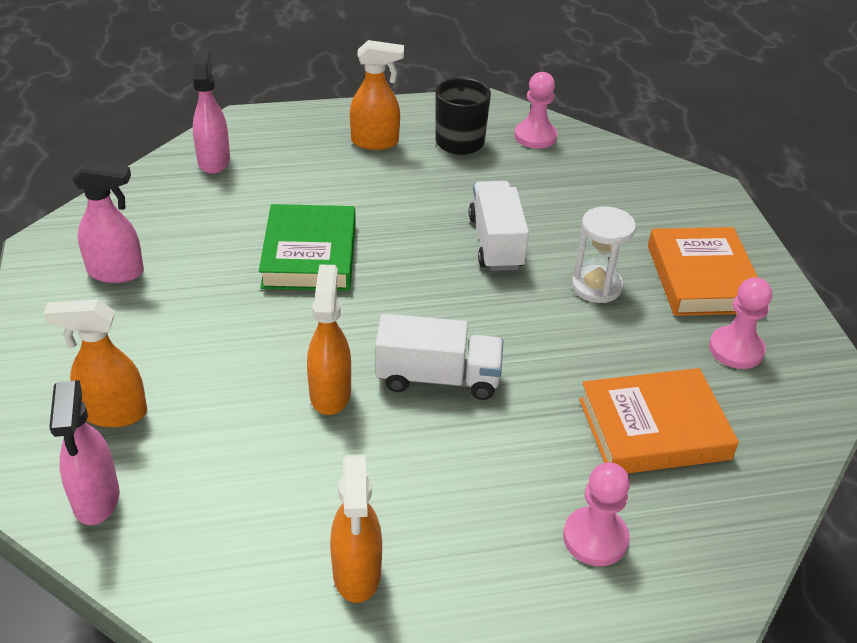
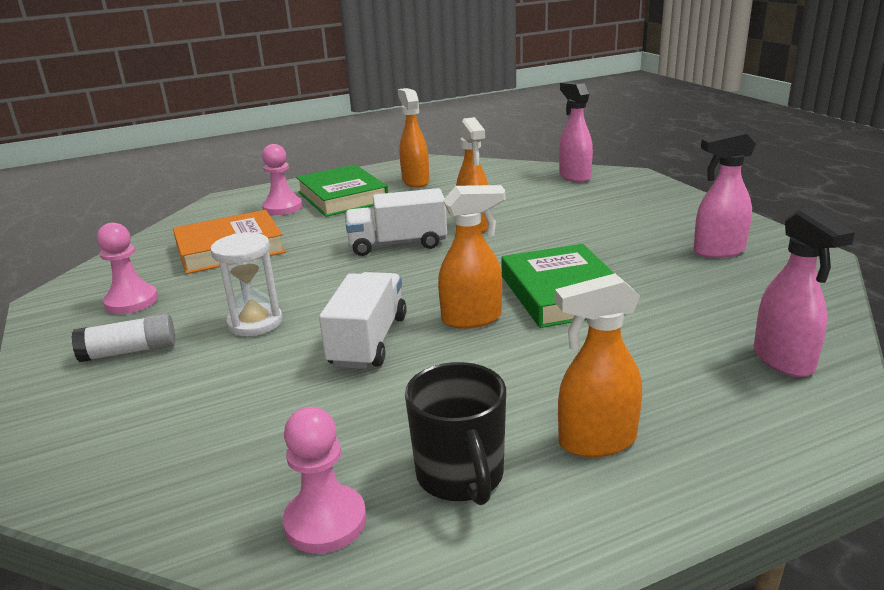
camera: 170 degrees right, 15 degrees down
(113, 413) = (607, 198): orange spray bottle -> orange spray bottle (472, 319)
(494, 547) = (342, 197): none -> green book
(496, 242) = (368, 341): white truck -> white truck turned 150 degrees counterclockwise
(702, 278) = (129, 351): orange book -> white glue stick

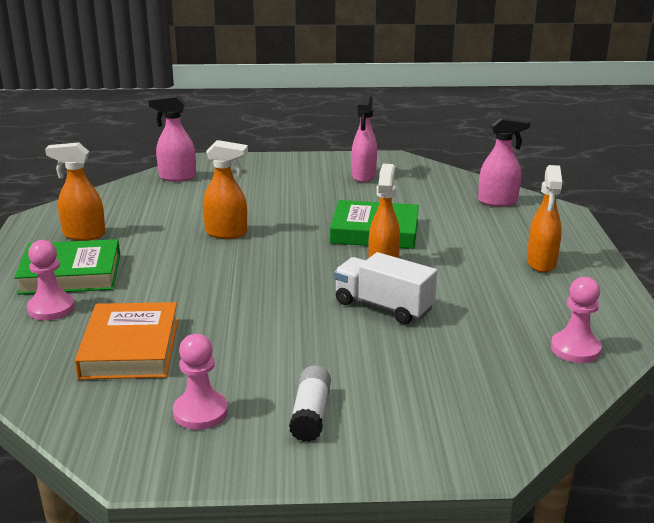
camera: 70 degrees left, 0 degrees up
(255, 323) = (311, 349): white hourglass -> none
(397, 244) = (225, 268): white truck -> none
(461, 477) = (554, 304): black mug -> none

